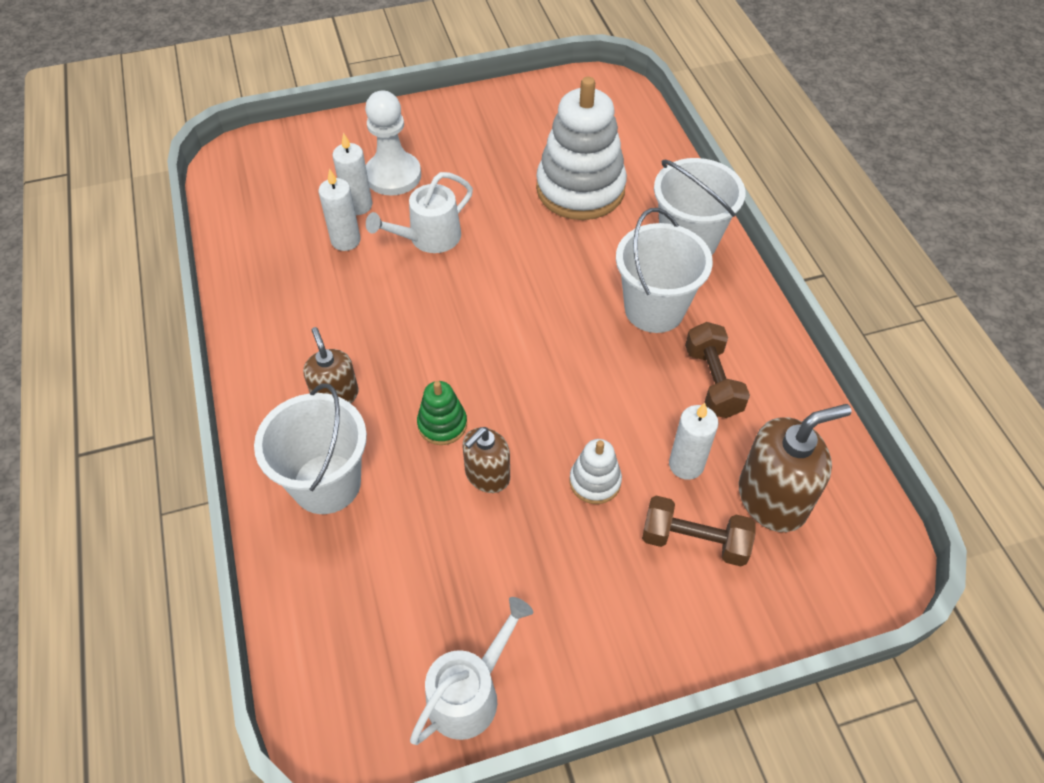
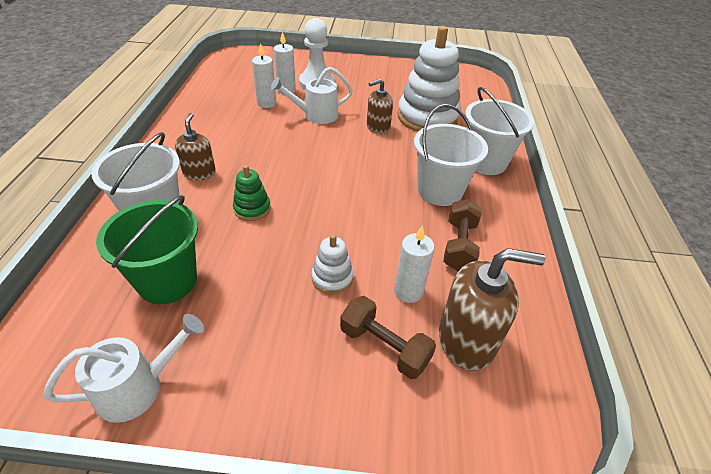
camera: 20 degrees right, 10 degrees down
(410, 563) = (167, 281): none -> green bucket
(487, 475) = (259, 247): brown soap dispenser -> brown soap dispenser (378, 127)

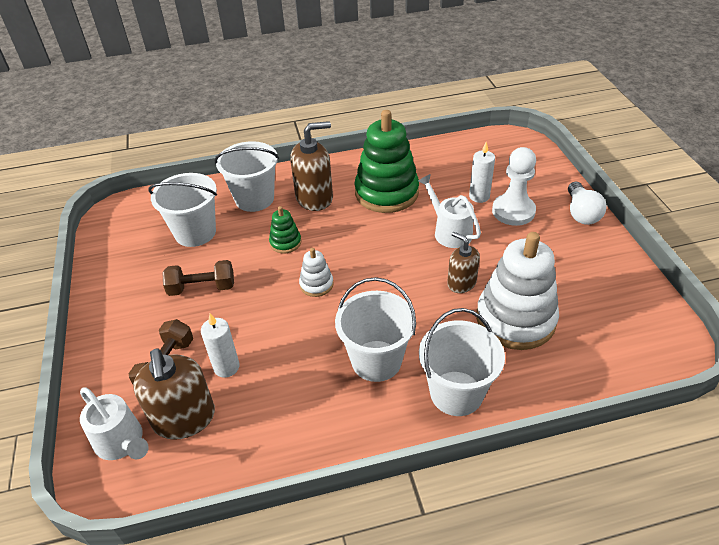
camera: 75 degrees right, 0 degrees up
(138, 387) = (113, 257): white watering can -> white watering can (122, 443)
(167, 281) = (195, 232): green bucket -> white bucket
(199, 173) = (314, 198): brown soap dispenser -> brown soap dispenser, size x1.62
(236, 130) = (386, 193): none -> green stacking toy
(266, 103) = (444, 193): white candle -> none
(332, 278) = (226, 315): white stacking toy -> white stacking toy (316, 284)
(341, 61) = (581, 213): none -> white light bulb
(459, 245) = (298, 393): brown dumbbell -> brown dumbbell (202, 288)

